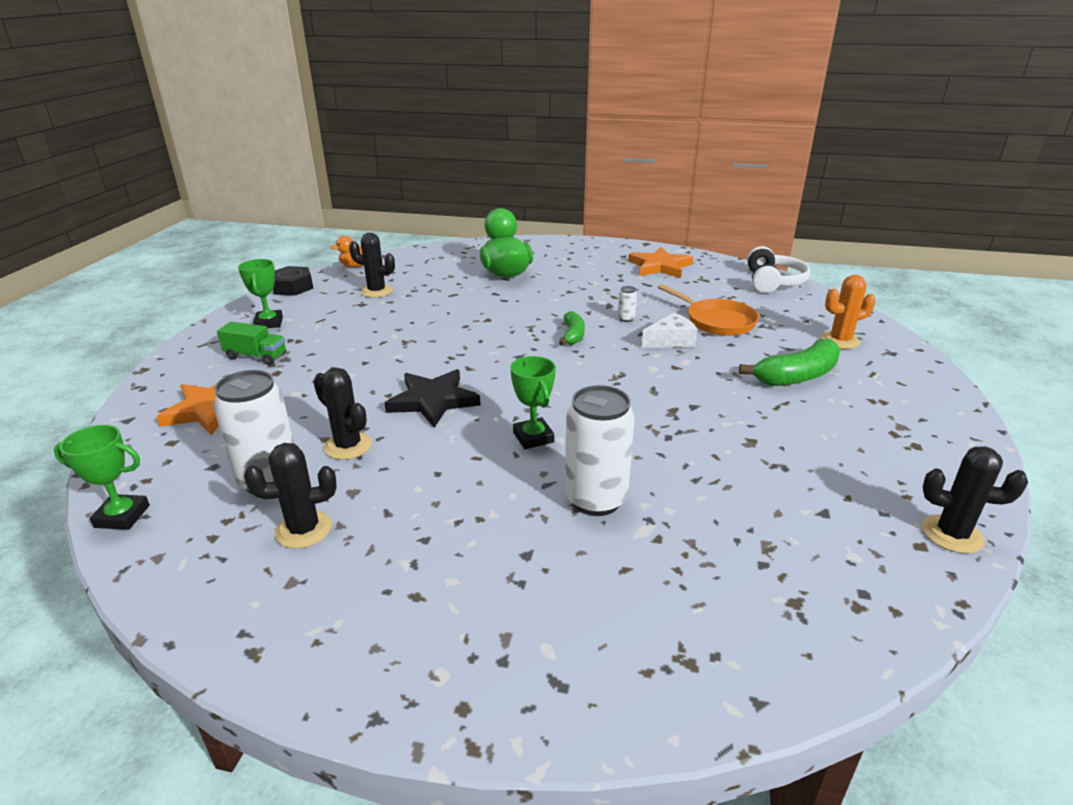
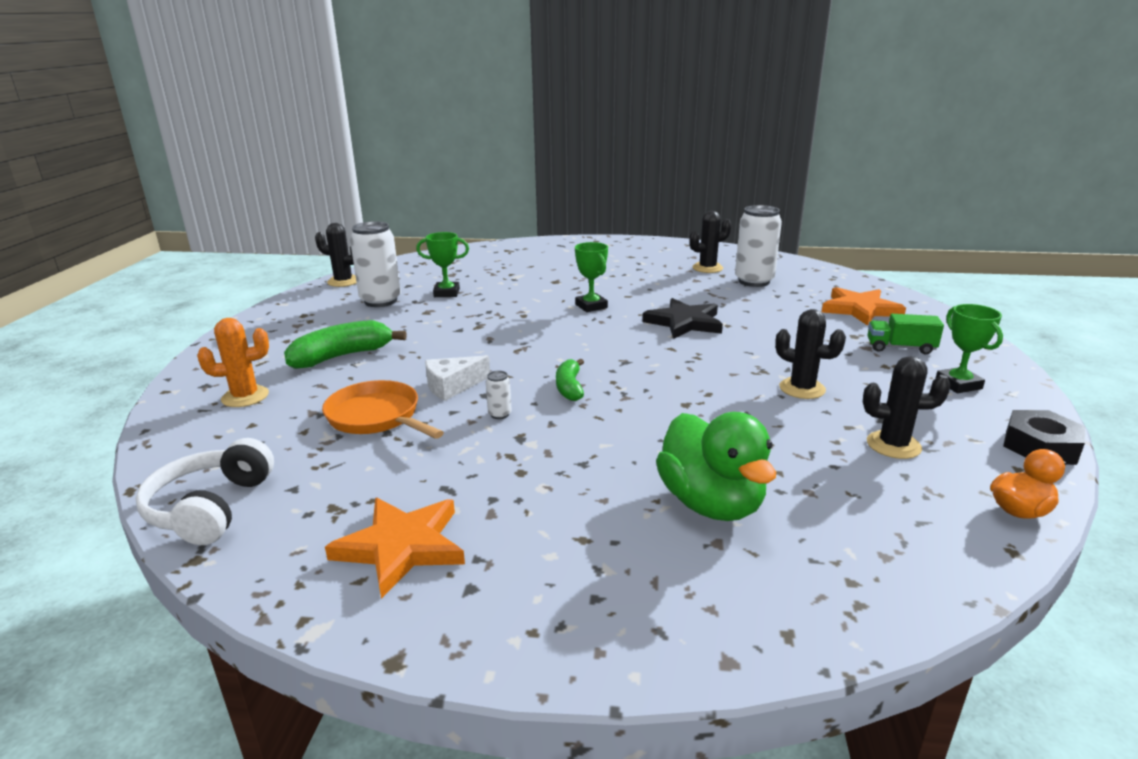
camera: 175 degrees right, 5 degrees down
(122, 516) = (816, 267): green trophy -> green trophy (446, 293)
(348, 446) = (723, 296): black cactus -> black cactus (802, 388)
(595, 499) = (545, 283): white can -> white can (380, 301)

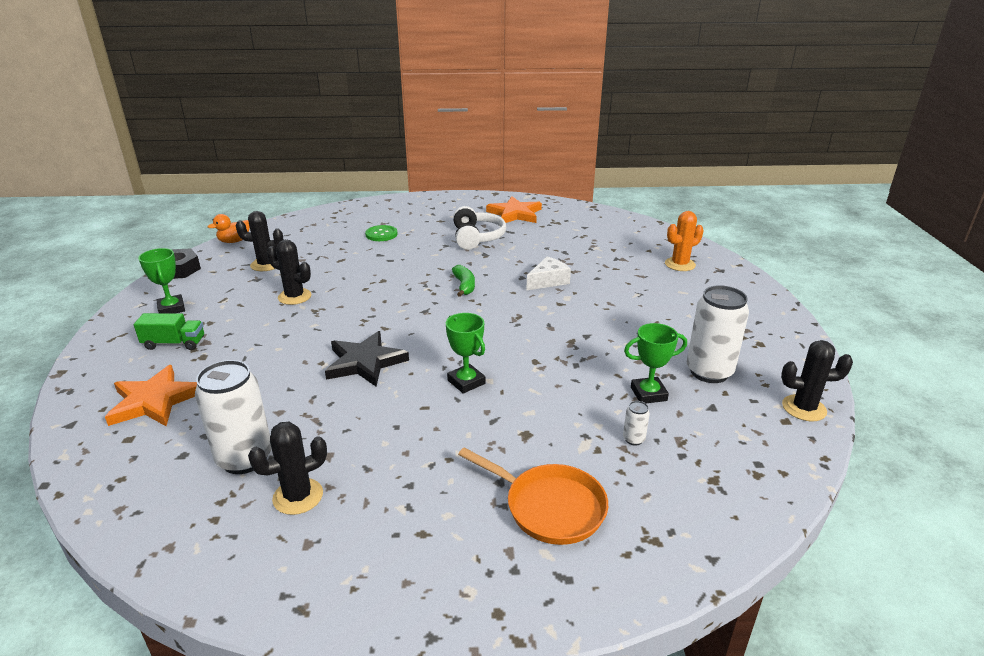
camera: 170 degrees right, 5 degrees up
(210, 508) = (612, 219): white headphones -> white headphones (476, 238)
(342, 356) = (657, 299): green banana -> none
(377, 417) = (579, 259): orange pan -> orange pan (549, 507)
(499, 414) = (504, 265): white can -> white can (633, 439)
(711, 503) = (381, 234): green duck -> green button

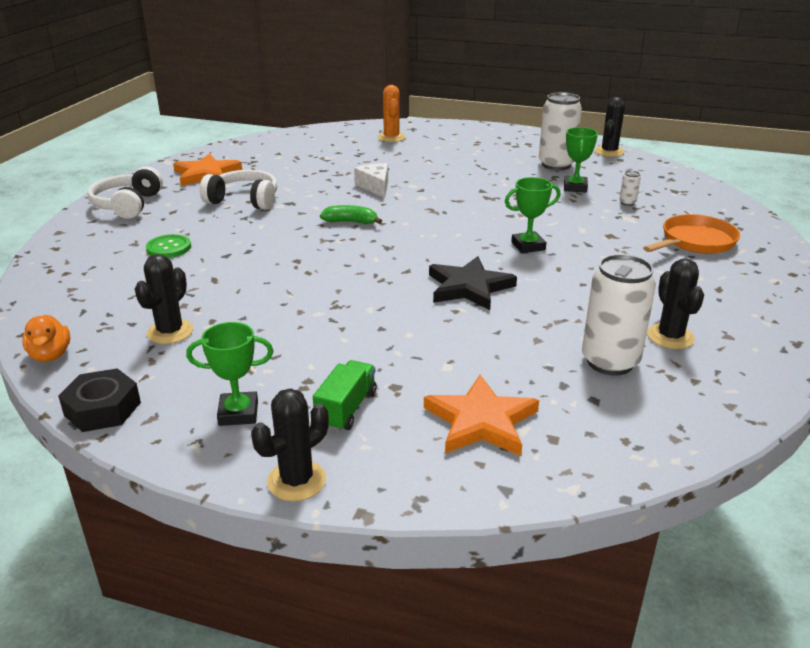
camera: 70 degrees left, 0 degrees up
(294, 297) = (289, 316): black cactus -> black cactus (296, 481)
(441, 205) = (128, 205): none -> white headphones

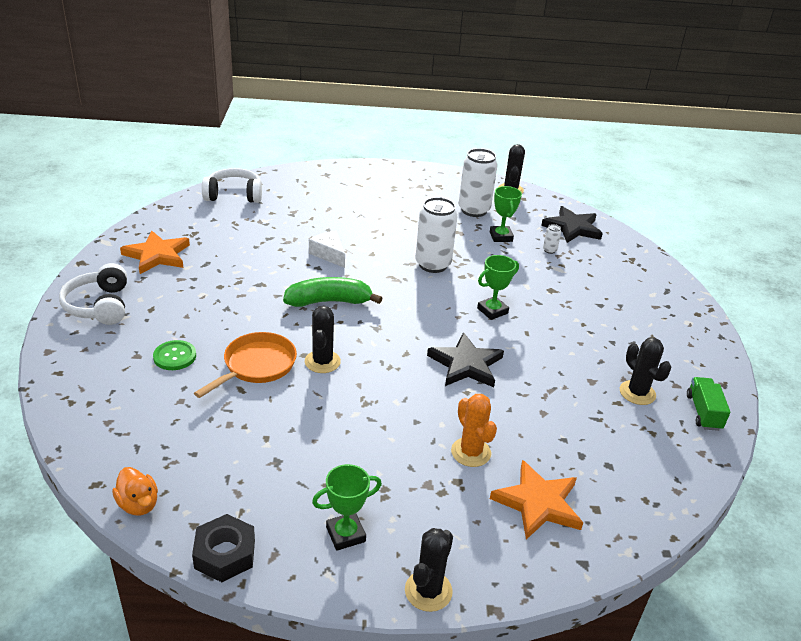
camera: 20 degrees left, 5 degrees up
(170, 332) = (235, 457): black cactus -> black cactus (322, 362)
(244, 200) = (214, 286): white headphones -> white headphones (234, 195)
(346, 409) = (430, 512): green truck -> green truck (703, 412)
(351, 222) = (329, 301): green banana -> green banana, size x1.66
(391, 137) = (312, 188): orange cactus -> orange cactus (471, 452)
(610, 362) = (605, 426): white can -> white can (433, 264)
(666, 187) = (572, 228): none -> black star
(695, 242) = (617, 288): orange pan -> orange pan (256, 366)

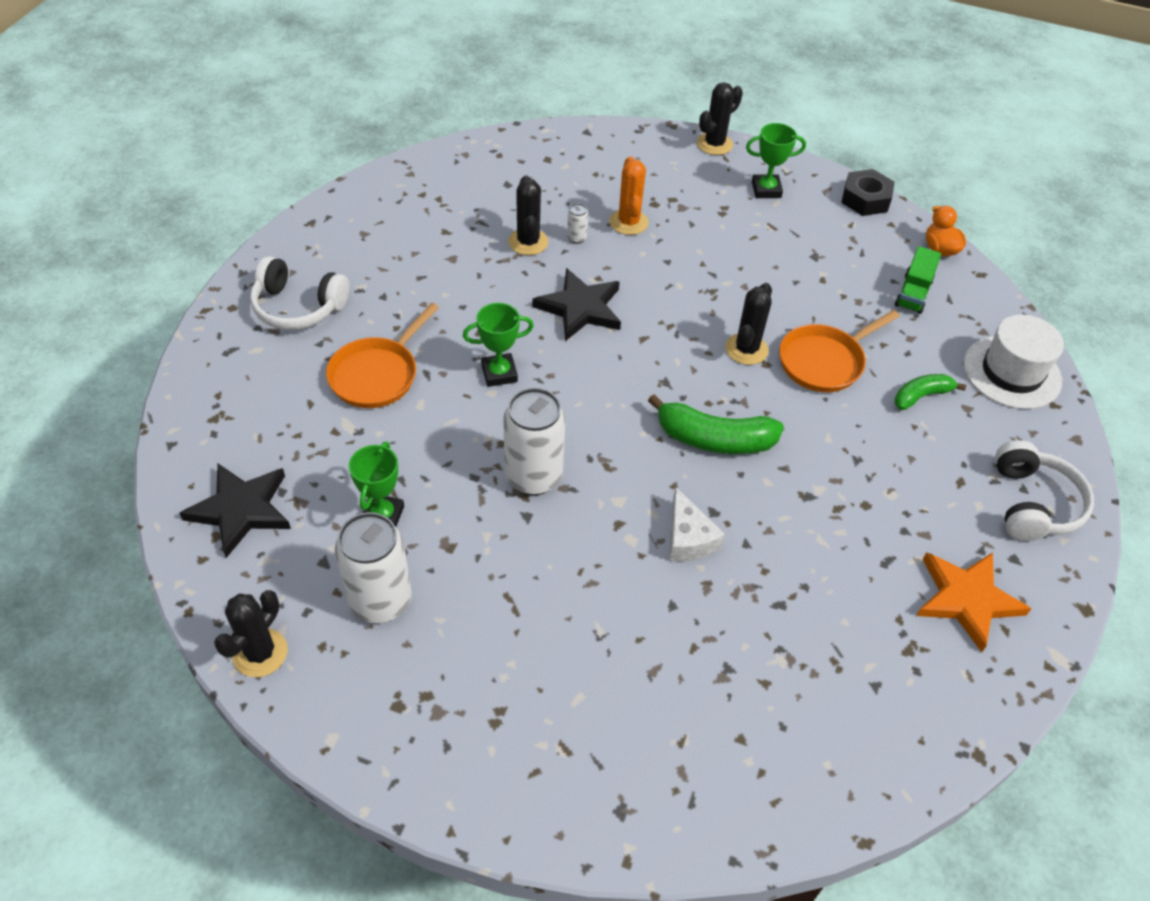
camera: 160 degrees left, 15 degrees up
(89, 390) = (1012, 372): none -> white hat
(175, 356) = (921, 396): green button -> green banana
(234, 195) = (834, 765): white headphones -> white headphones (298, 307)
(538, 503) = (594, 173): orange star -> none
(549, 250) = (327, 465): white can -> white can (576, 238)
(567, 295) = (377, 374): none -> orange pan
(637, 393) = (415, 235): black cactus -> black cactus (528, 242)
(703, 412) = (367, 203): green truck -> green truck (913, 293)

